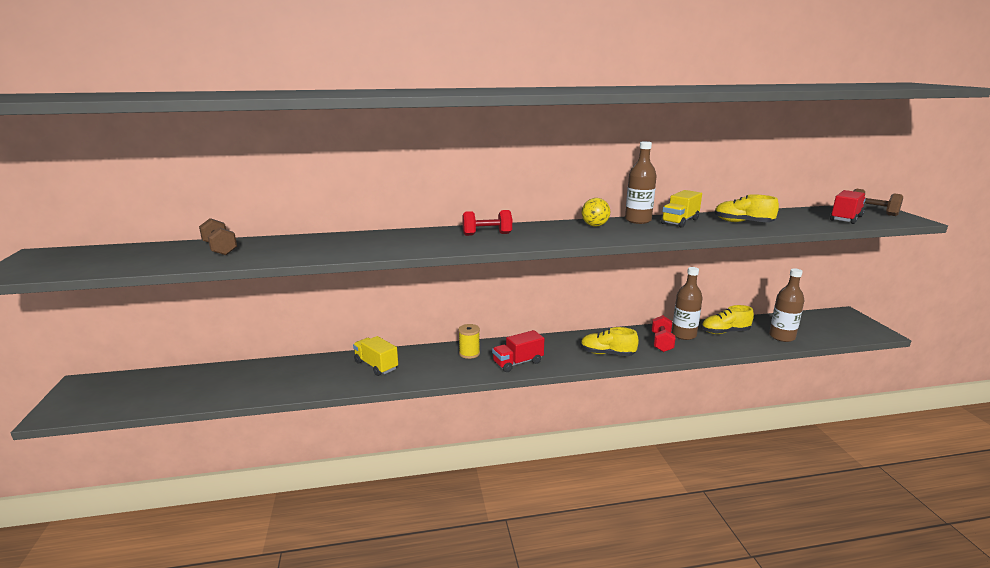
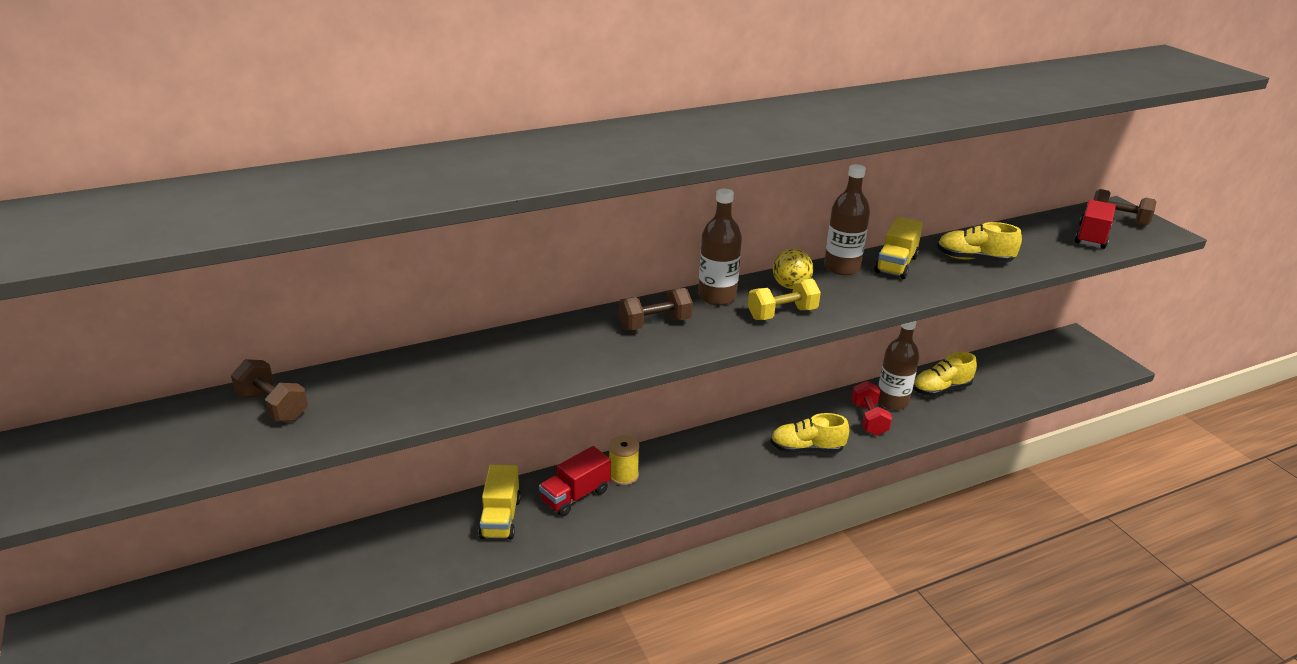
camera: 15 degrees left, 10 degrees up
(376, 365) = (500, 518): yellow truck -> yellow truck turned 120 degrees counterclockwise
(487, 234) = (655, 324): red dumbbell -> brown dumbbell
(518, 363) = (696, 482): red truck -> red truck (575, 496)
(580, 236) = (782, 314): none -> yellow dumbbell
(782, 337) = (1010, 388): brown bottle -> brown bottle (717, 297)

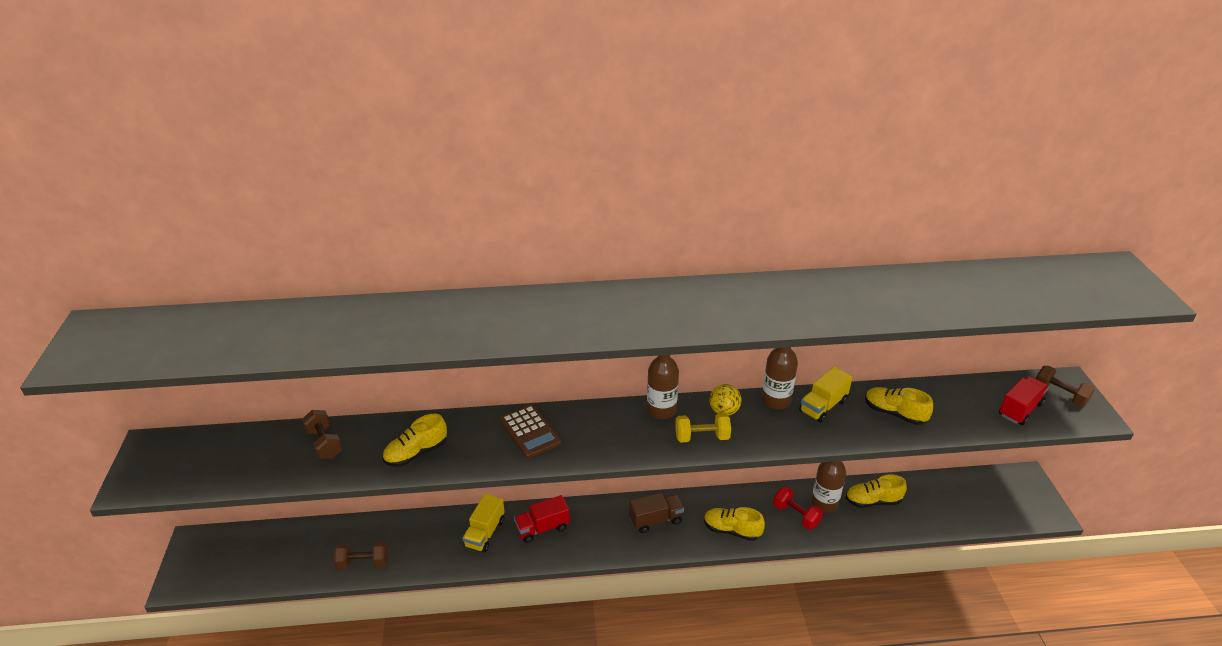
camera: 20 degrees right, 5 degrees up
(419, 393) = (416, 453): none -> yellow shoe
(565, 344) = (530, 432): none -> brown calculator
(623, 475) = (583, 519): yellow spool -> none
(655, 324) = (602, 426): brown dumbbell -> brown dumbbell (363, 563)
(713, 457) = (655, 520): none -> brown truck
(869, 419) = (796, 515): red dumbbell -> red dumbbell turned 60 degrees counterclockwise

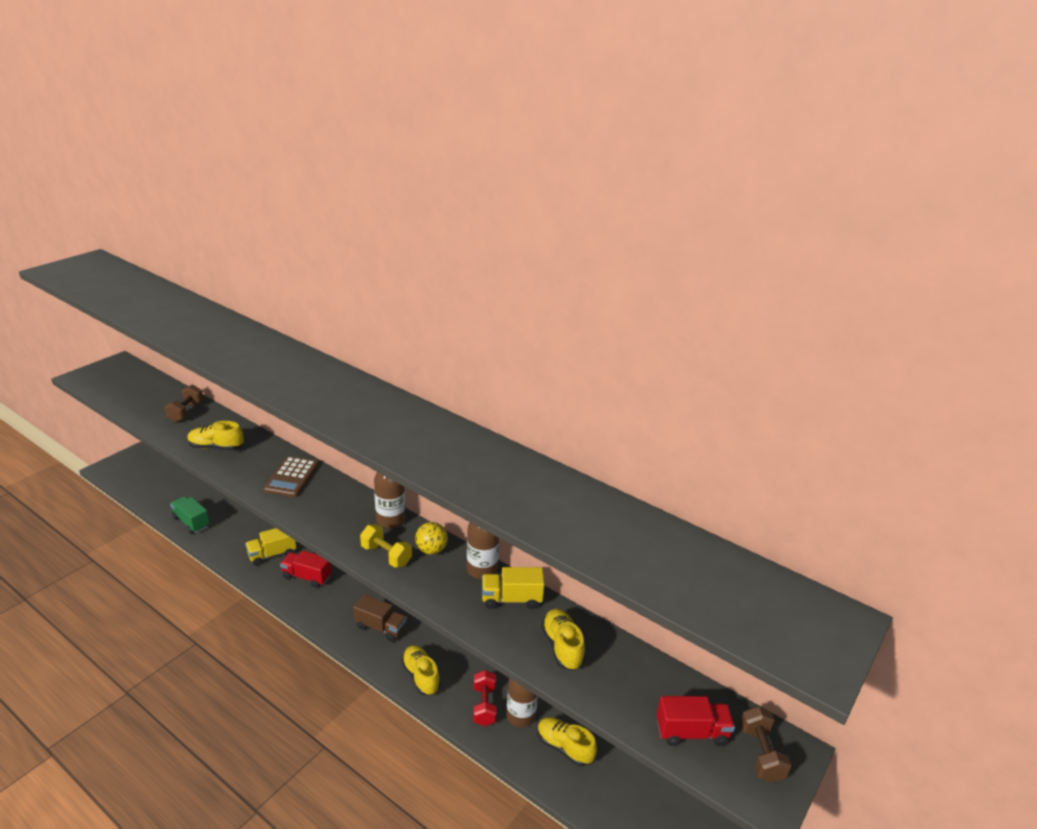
camera: 40 degrees right, 5 degrees down
(363, 563) = (191, 522): brown dumbbell -> green truck

